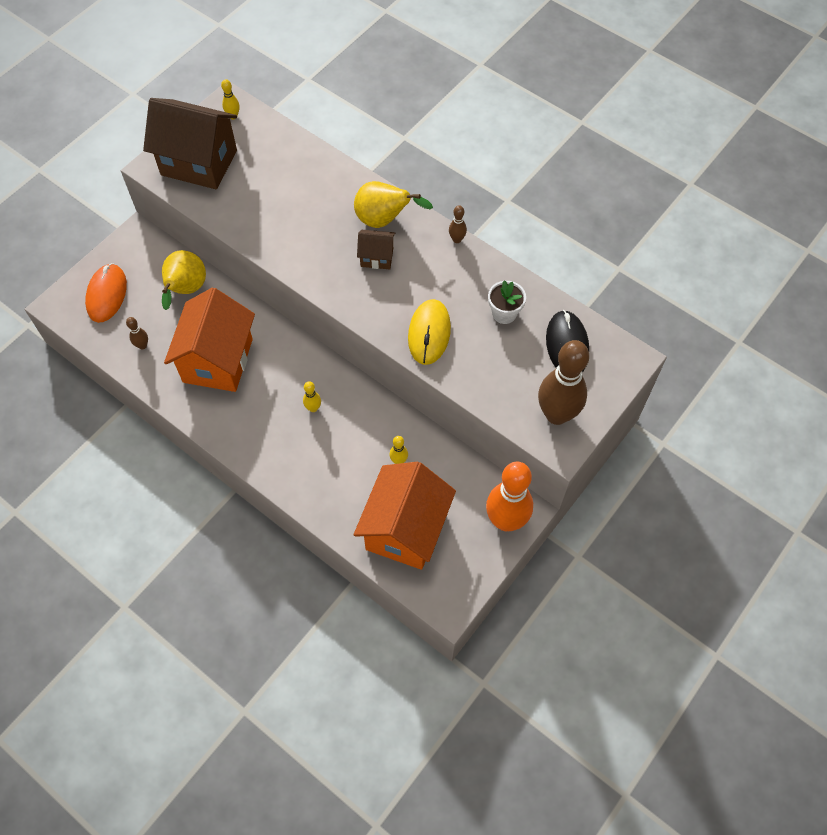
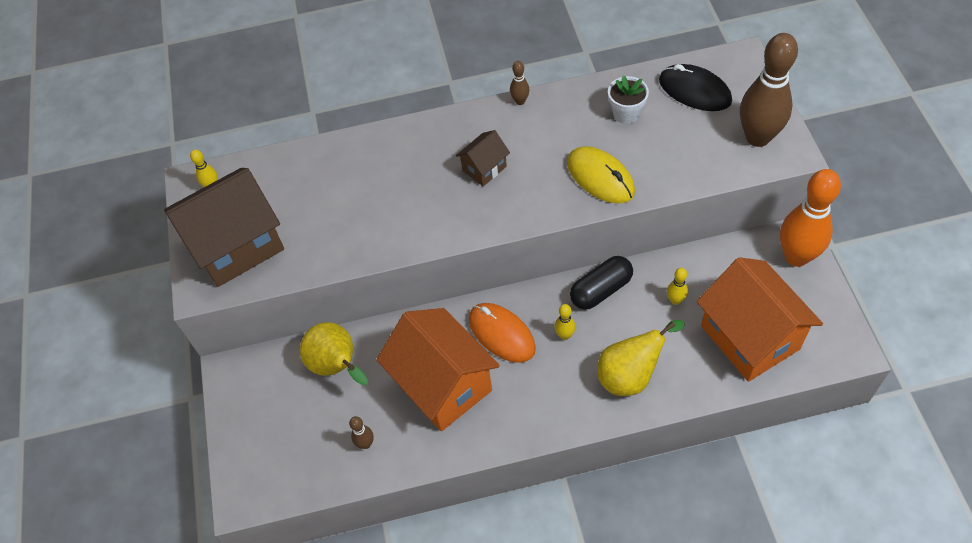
camera: 45 degrees left, 5 degrees down
(107, 295) = (274, 442): orange mouse -> orange mouse (501, 334)
(369, 407) = (601, 290): none -> black capsule
(384, 220) = (449, 140): yellow pear -> yellow pear (630, 375)

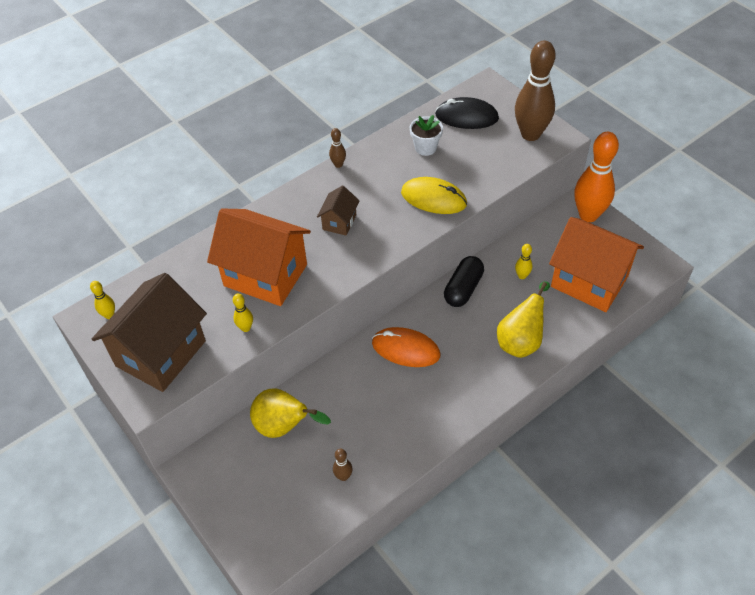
camera: 30 degrees left, 5 degrees down
(443, 385) = (381, 405): orange house -> orange house (265, 275)
(565, 335) = (455, 331): yellow bowling pin -> yellow bowling pin (245, 328)

